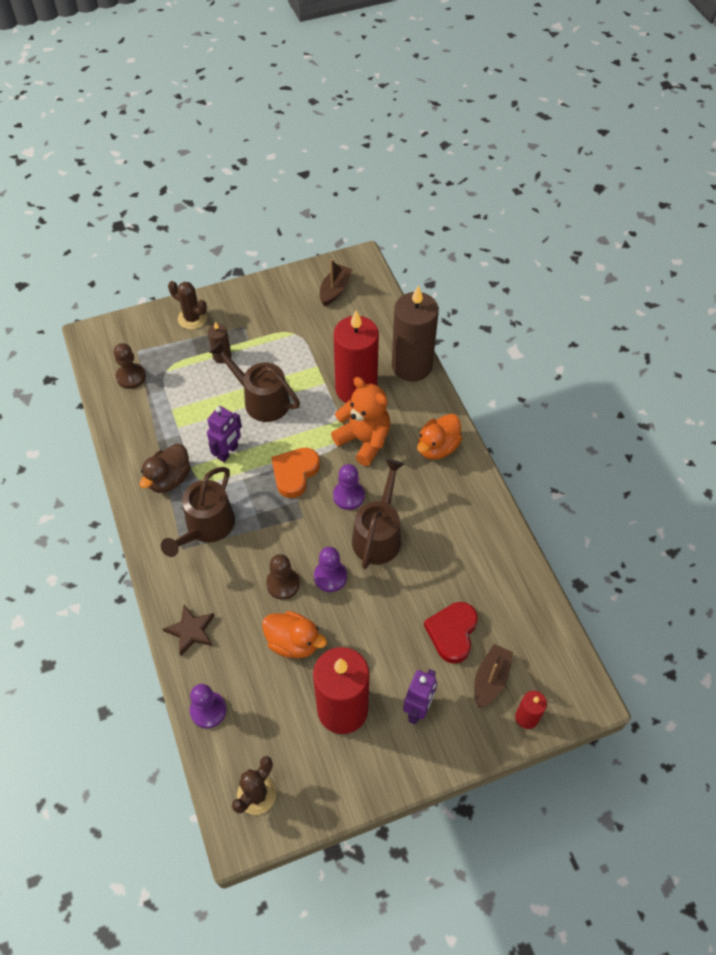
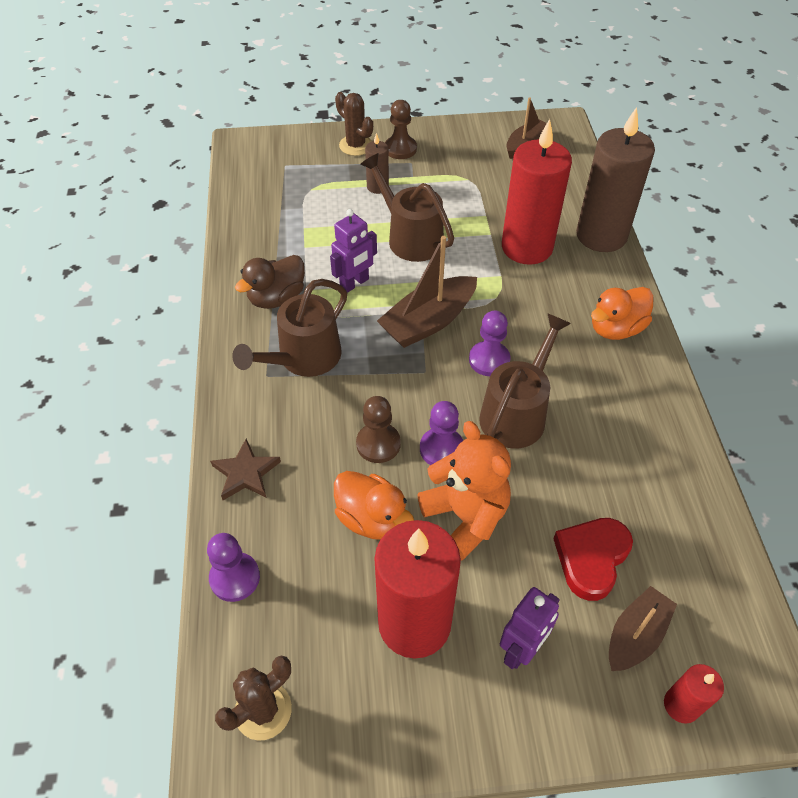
camera: 15 degrees right, 5 degrees down
(131, 377) = (269, 188): brown pawn -> brown pawn (400, 149)
(295, 473) = (428, 322): orange heart -> brown boat
(364, 440) = (523, 303): orange teddy bear -> orange teddy bear (465, 516)

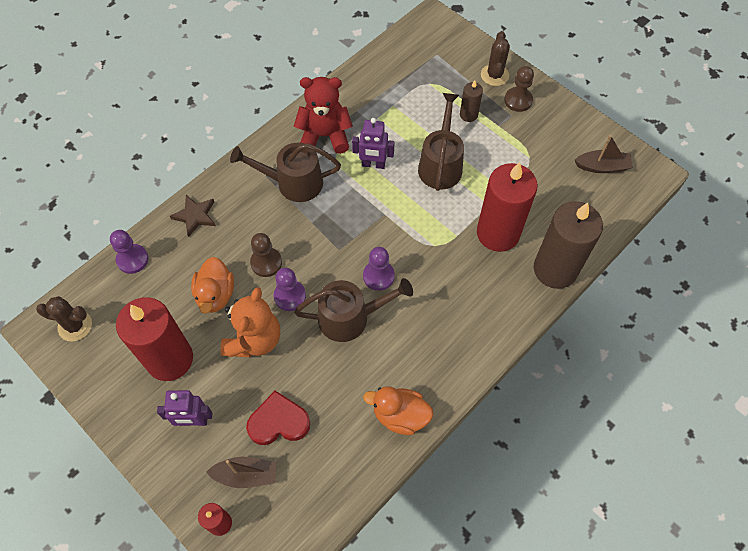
camera: 50 degrees right, 10 degrees up
(277, 298) = (325, 136): brown duck -> red teddy bear
(428, 322) = (379, 224): brown boat -> none
(616, 329) = (473, 330): orange duck -> orange duck (400, 415)

